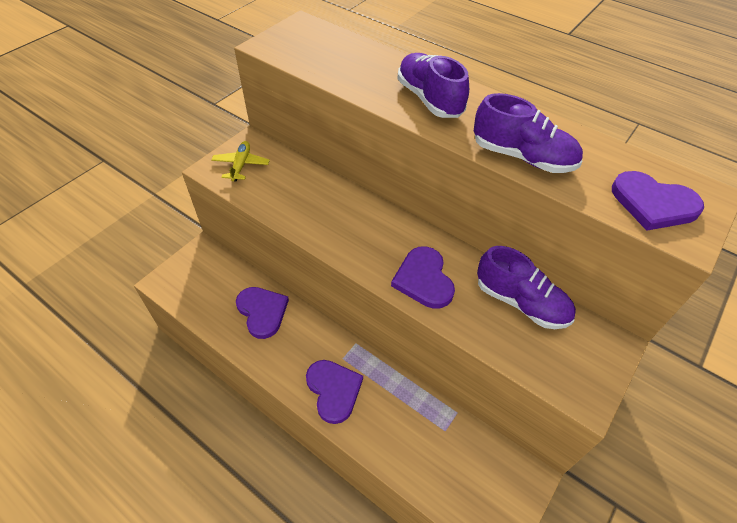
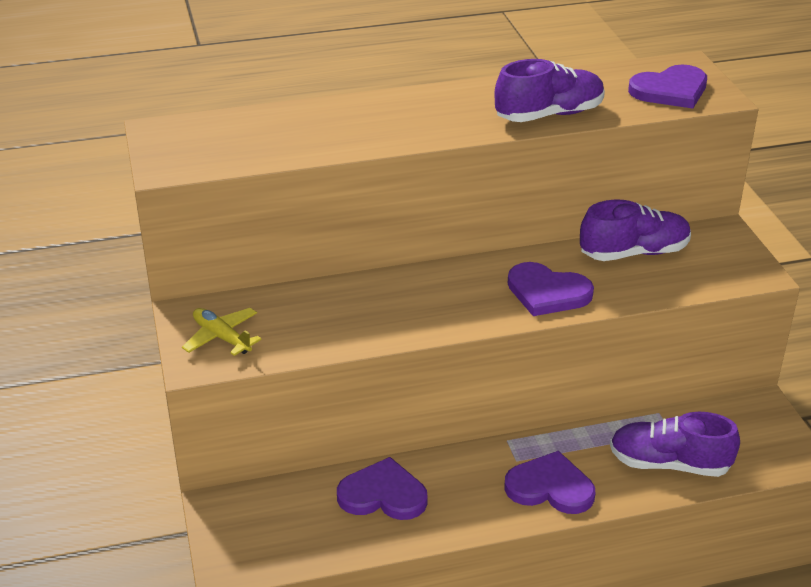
camera: 50 degrees left, 15 degrees down
(429, 99) = (408, 119): purple shoe -> purple shoe (669, 464)

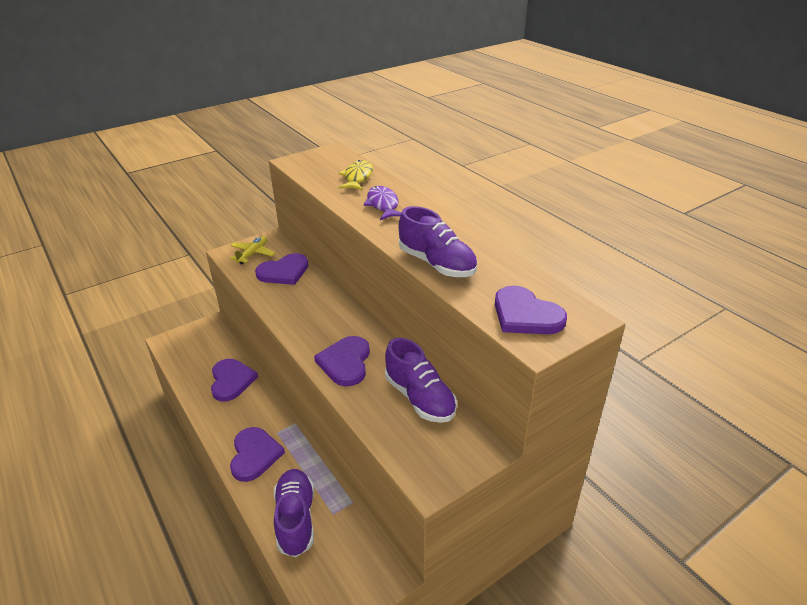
camera: 70 degrees right, 0 degrees up
(277, 124) = (357, 177): none -> yellow fish
(301, 313) = (284, 272): none -> purple heart
(378, 121) = (383, 205): none -> purple fish

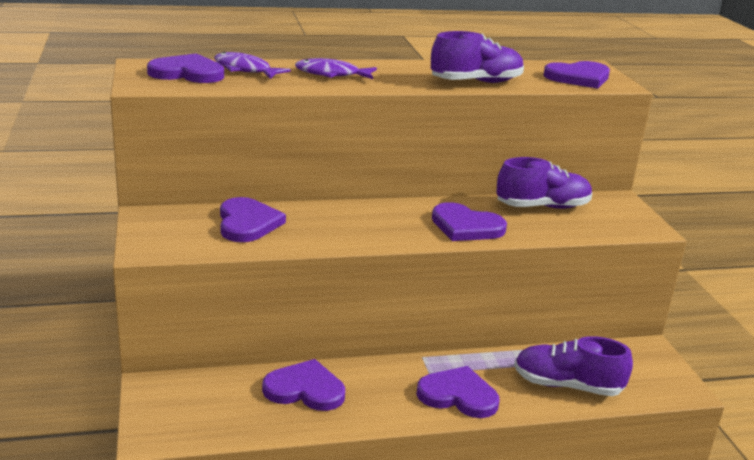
camera: 70 degrees left, 10 degrees down
(253, 254) = (173, 234): yellow plane -> none
(330, 165) = (187, 73): none -> purple heart
(357, 177) = (245, 70): yellow fish -> purple fish

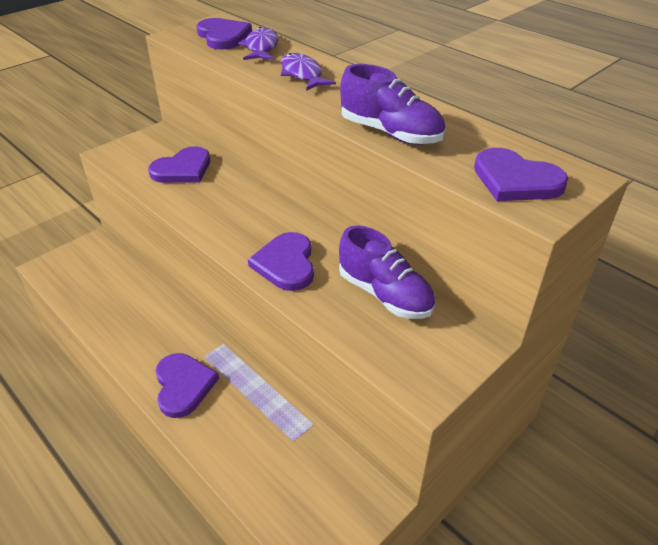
camera: 60 degrees right, 15 degrees up
(305, 389) = (135, 304): purple heart -> none
(567, 385) = (251, 452): purple shoe -> none

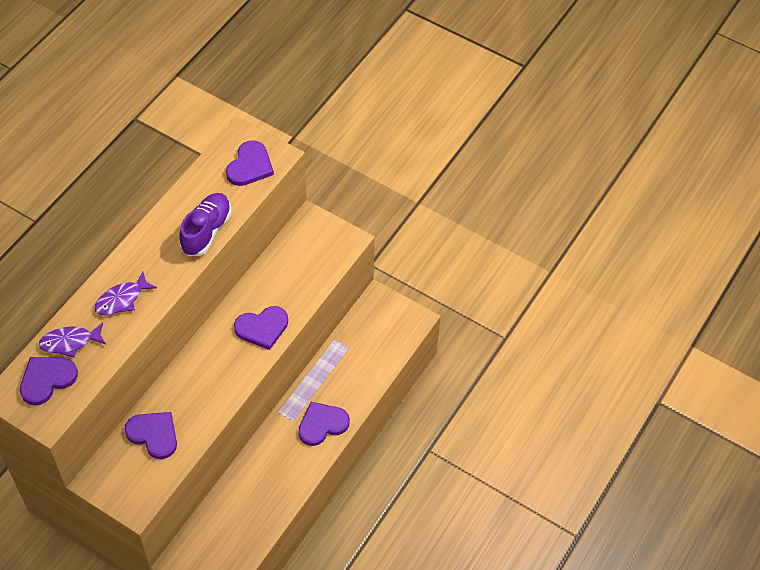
camera: 105 degrees left, 15 degrees up
(385, 294) = (280, 267): purple shoe -> none

